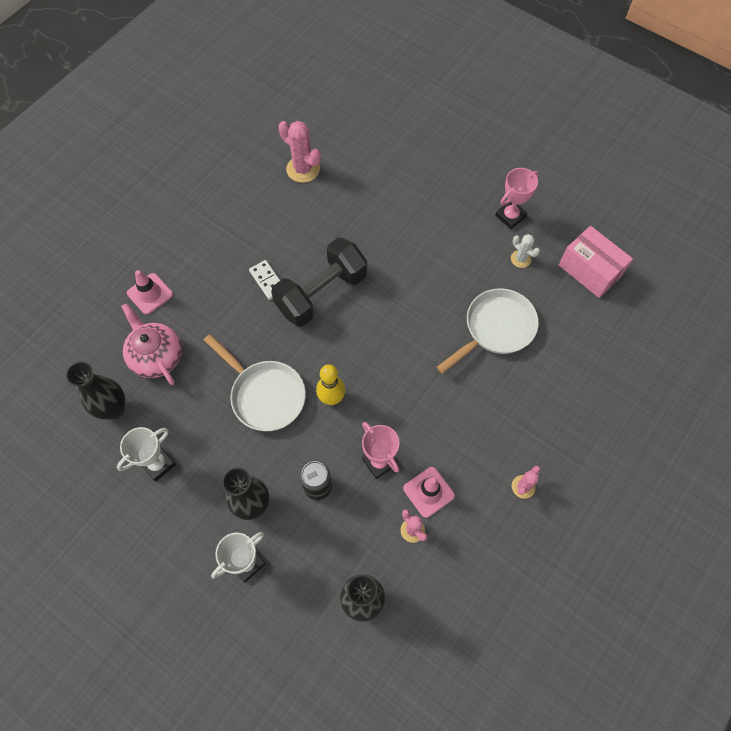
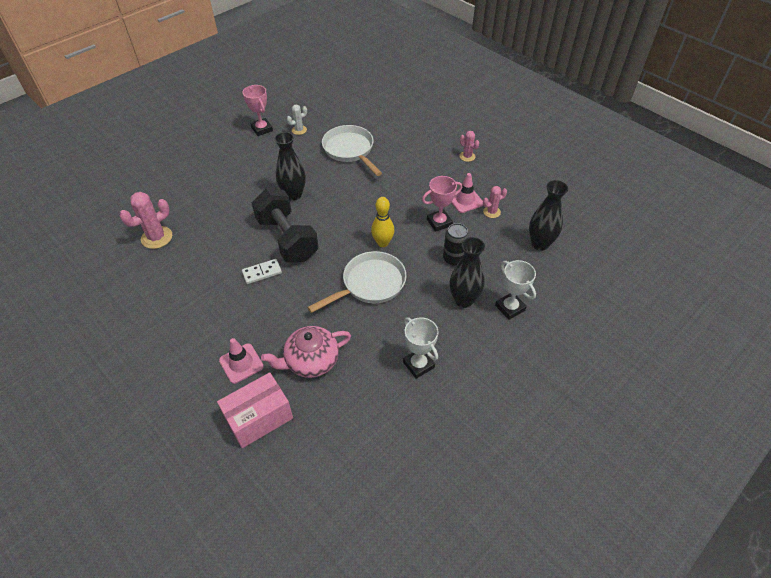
camera: 80 degrees left, 15 degrees down
(114, 409) = (357, 399): black vase -> black vase (293, 195)
(589, 271) = (320, 102): pink box -> pink box (259, 418)

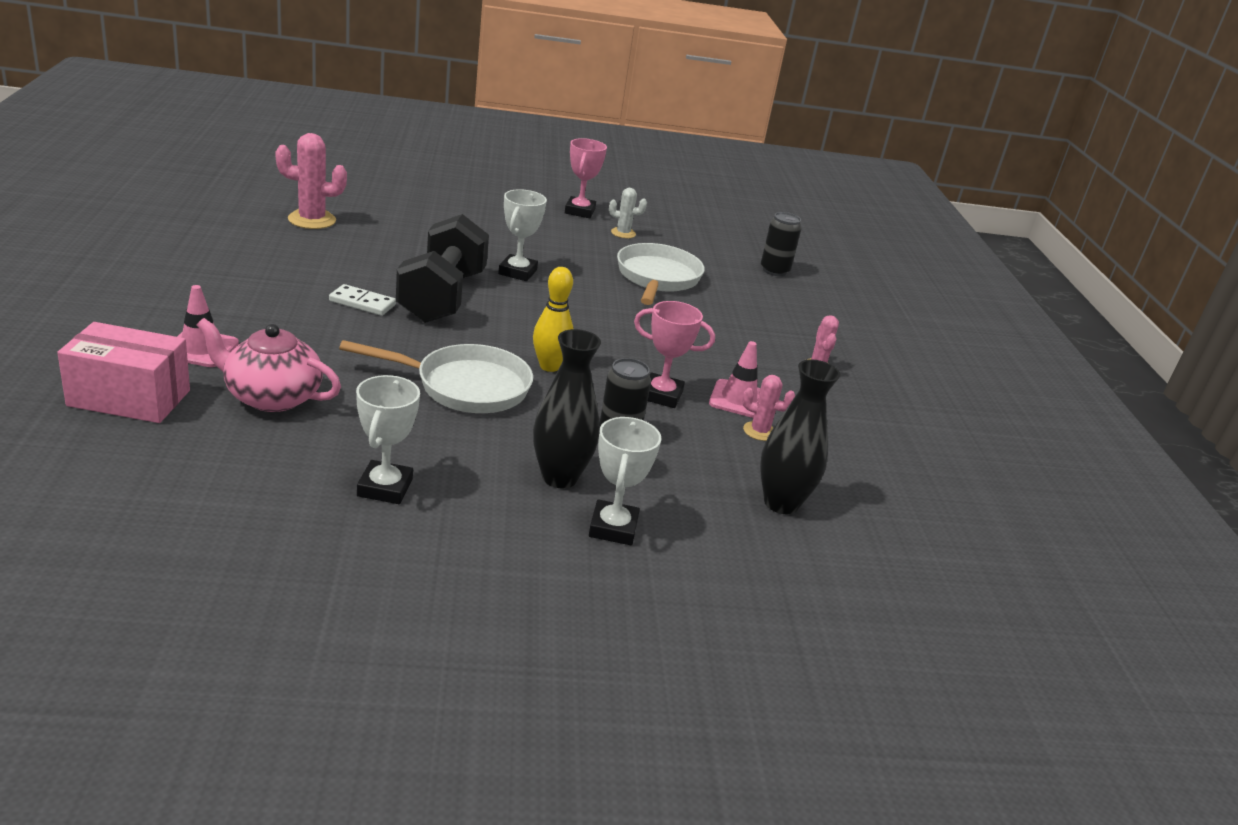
camera: 35 degrees right, 20 degrees down
(293, 195) = (517, 272): black vase -> white trophy
(384, 106) = (774, 270): none -> black can

